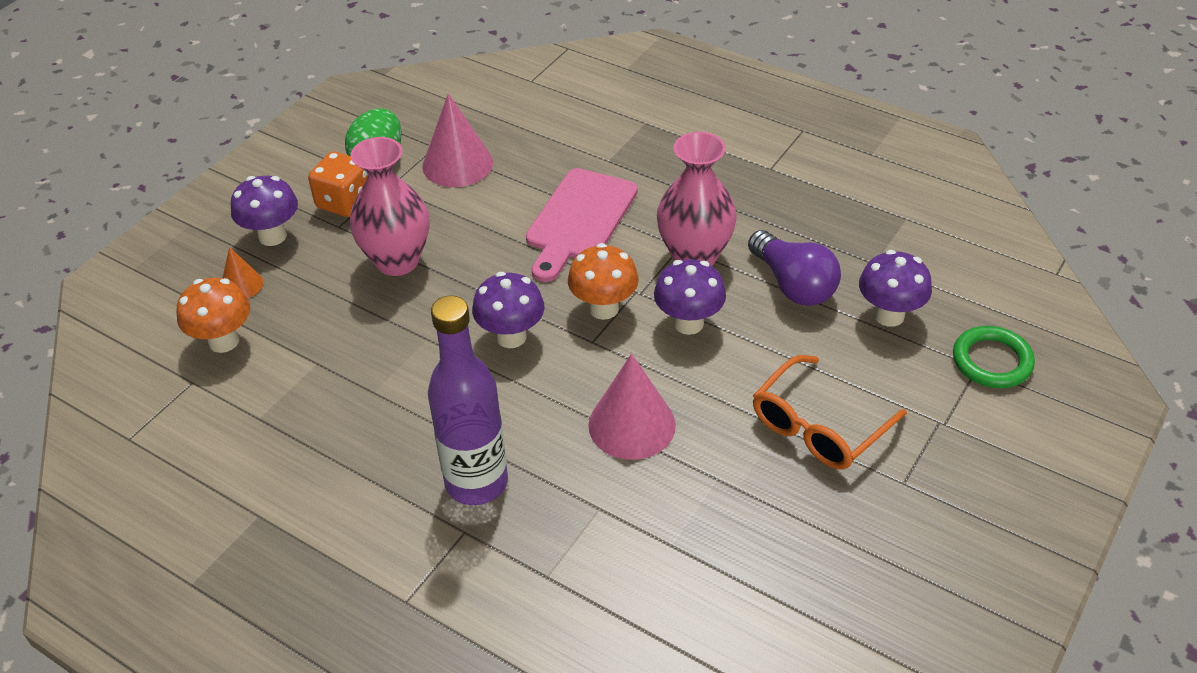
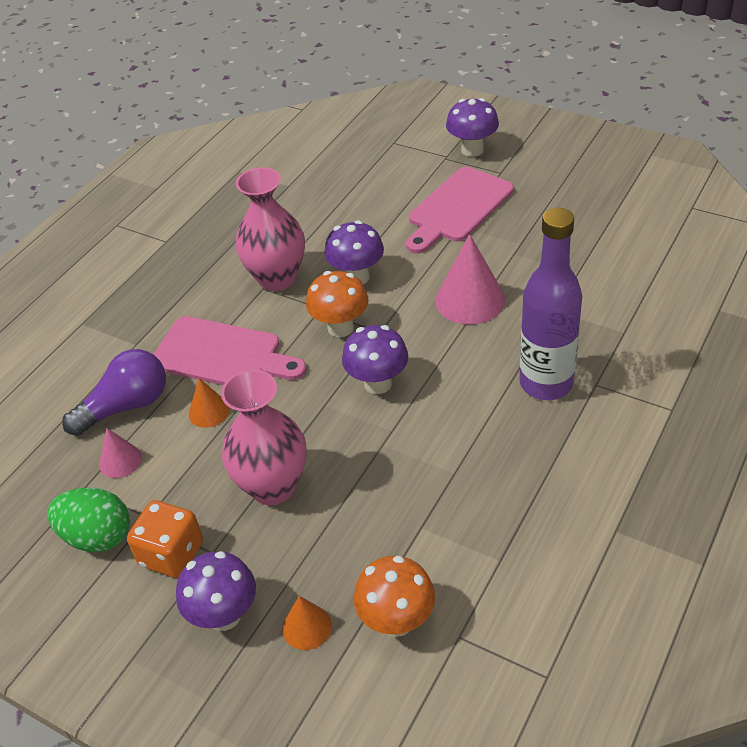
camera: 90 degrees left, 0 degrees up
(457, 164) = (120, 461): pink cone -> pink cone, size x0.55
(503, 215) = (209, 411): none -> orange cone
(793, 284) = (312, 224): purple light bulb -> purple light bulb (126, 406)
(818, 426) = (457, 208): orange glasses -> pink cutting board
(889, 315) = (345, 178): purple mushroom -> purple mushroom (472, 150)
(992, 361) = (388, 136): green ring -> none

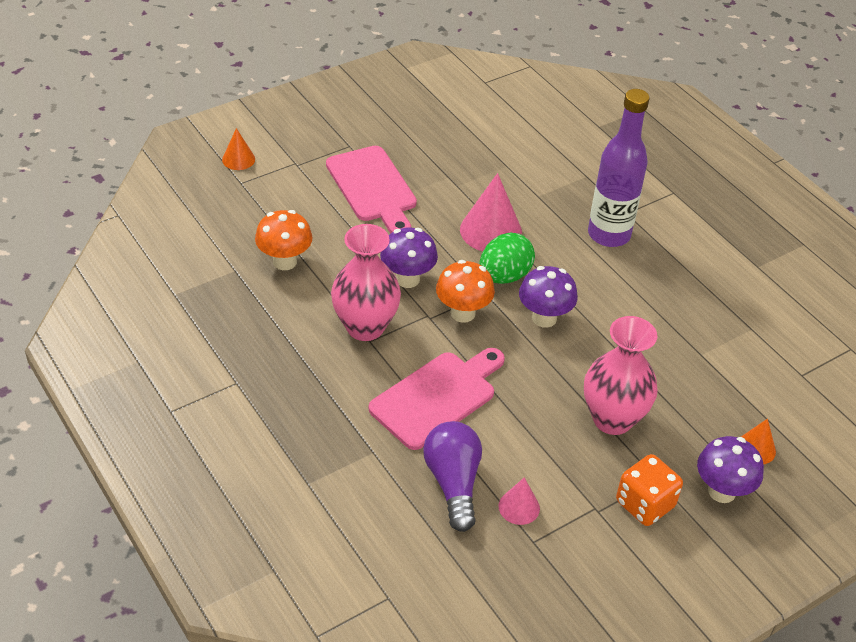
camera: 70 degrees left, 0 degrees up
(97, 536) = (597, 548): green egg -> green egg (504, 276)
(209, 411) = (501, 429): orange cone -> orange cone (238, 159)
(397, 621) = (775, 400): orange mushroom -> orange mushroom (284, 261)
(472, 150) = (303, 146): purple mushroom -> none

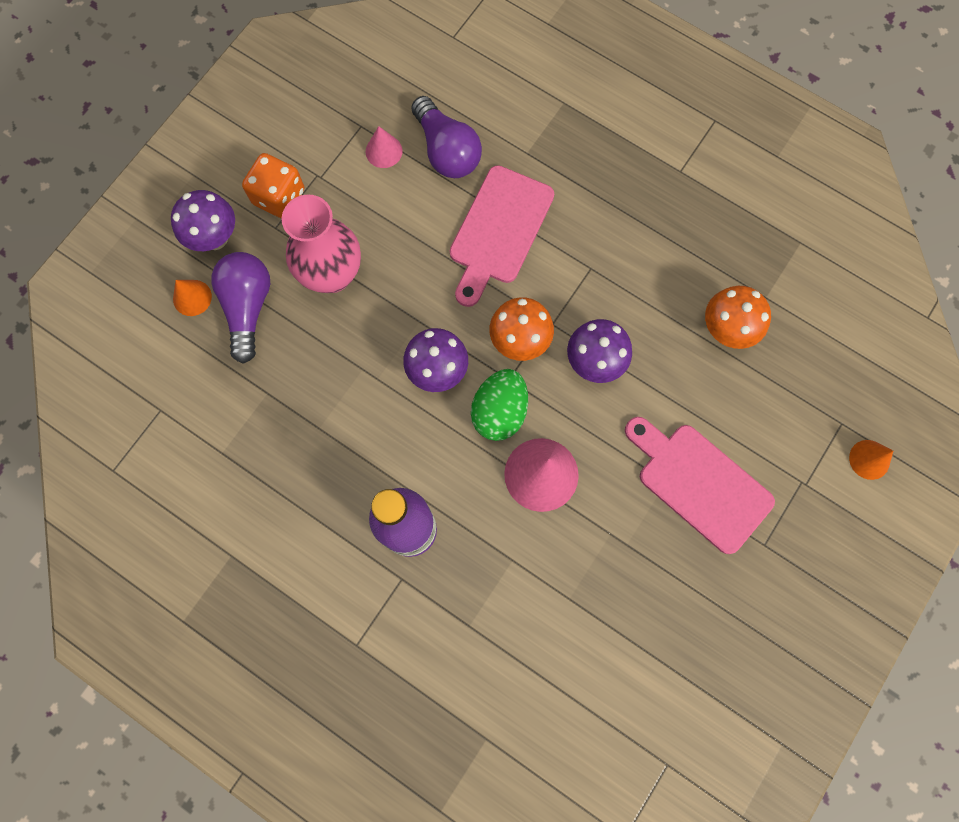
camera: 160 degrees right, 30 degrees up
(365, 327) = (603, 282): pink vase -> none
(702, 422) = (248, 307): none -> purple light bulb

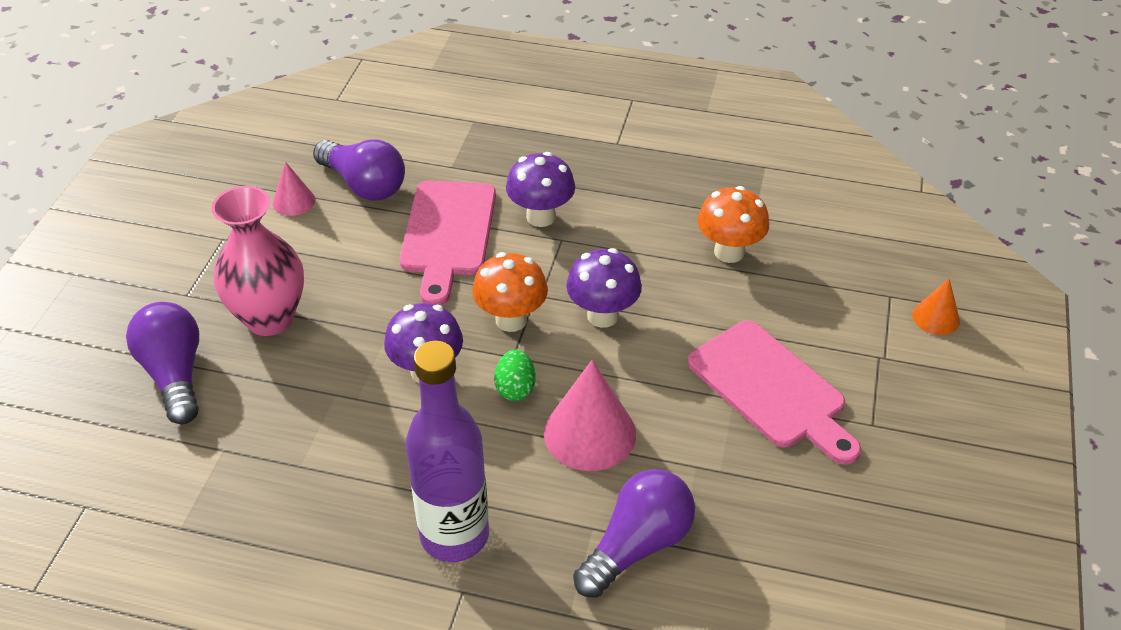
camera: 20 degrees left, 30 degrees down
(192, 297) = (100, 383): orange cone -> none
(215, 238) = (115, 321): purple mushroom -> purple mushroom (541, 217)
(279, 197) = (184, 267): orange dice -> none
(499, 411) = (515, 388): green egg -> green egg, size x0.62
(538, 587) = (637, 545): none -> purple light bulb
(699, 483) = (771, 389): pink cutting board -> pink cutting board turned 150 degrees counterclockwise

